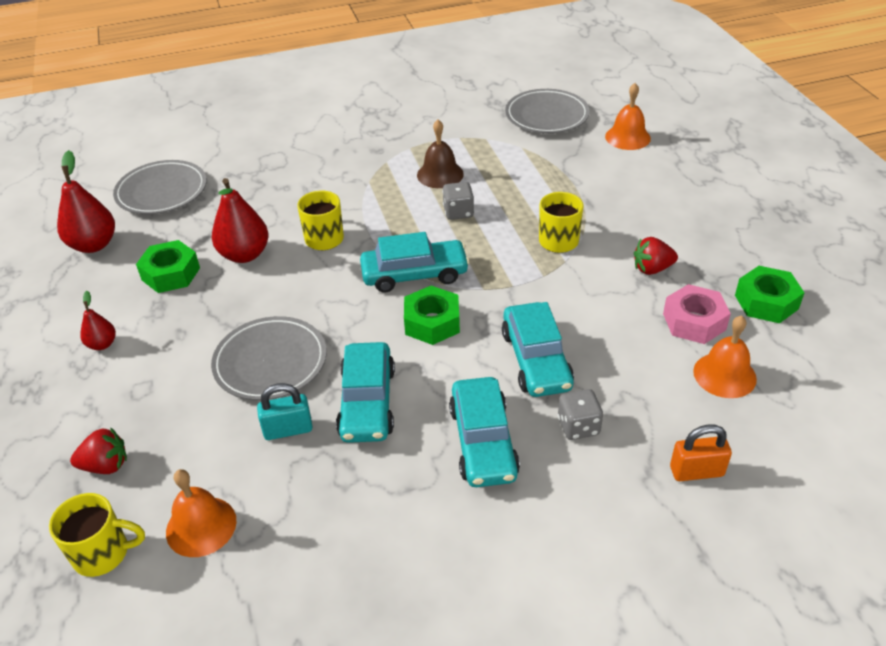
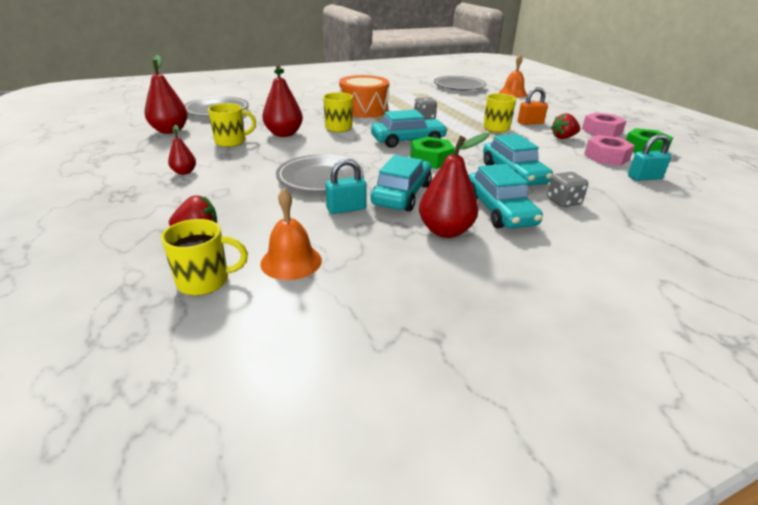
camera: 10 degrees left, 10 degrees down
(171, 274) = (231, 142): green nut -> yellow mug
(367, 402) = (402, 194): turquoise car -> turquoise car turned 150 degrees counterclockwise
(374, 188) = (364, 109): none -> orange drum
(398, 480) = (445, 231): none -> red pear
(440, 174) = (404, 105): brown bell -> none
(696, 471) = (662, 220): orange padlock -> orange padlock (530, 123)
(722, 252) = (601, 131): none -> pink nut
(724, 375) = (644, 177): orange bell -> turquoise padlock

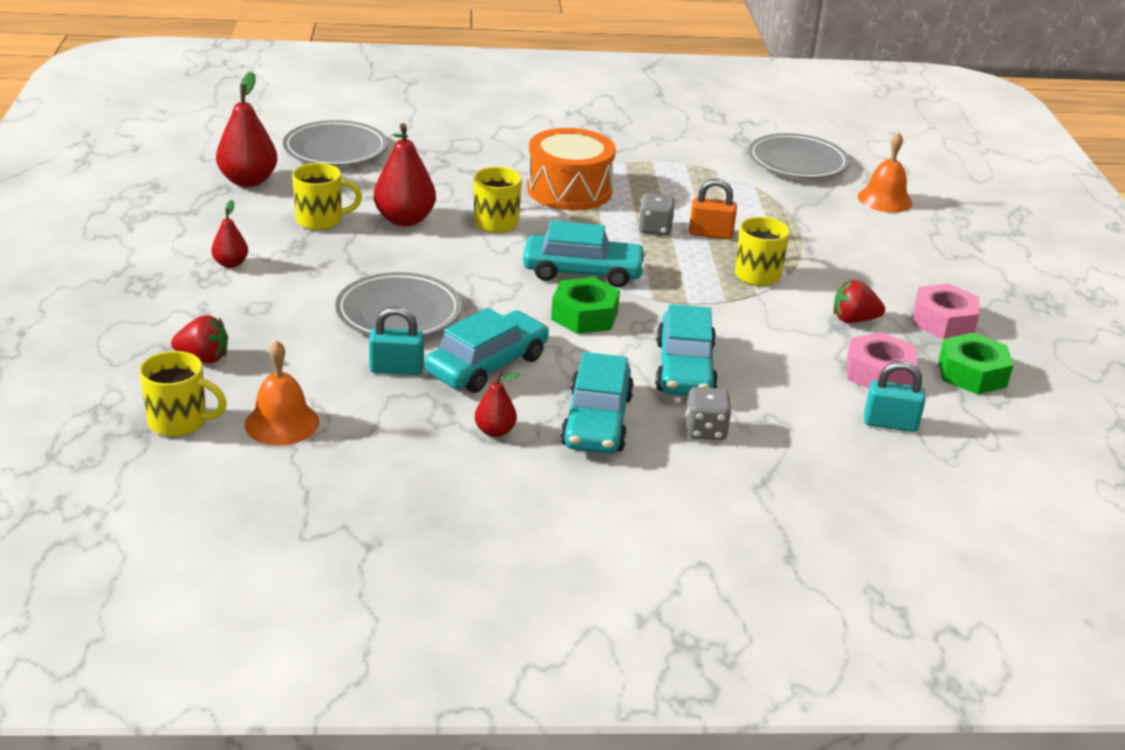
camera: 20 degrees right, 0 degrees up
(445, 231) = (495, 431): red pear -> red pear, size x0.54
(530, 123) = (833, 276): orange padlock -> orange padlock (710, 234)

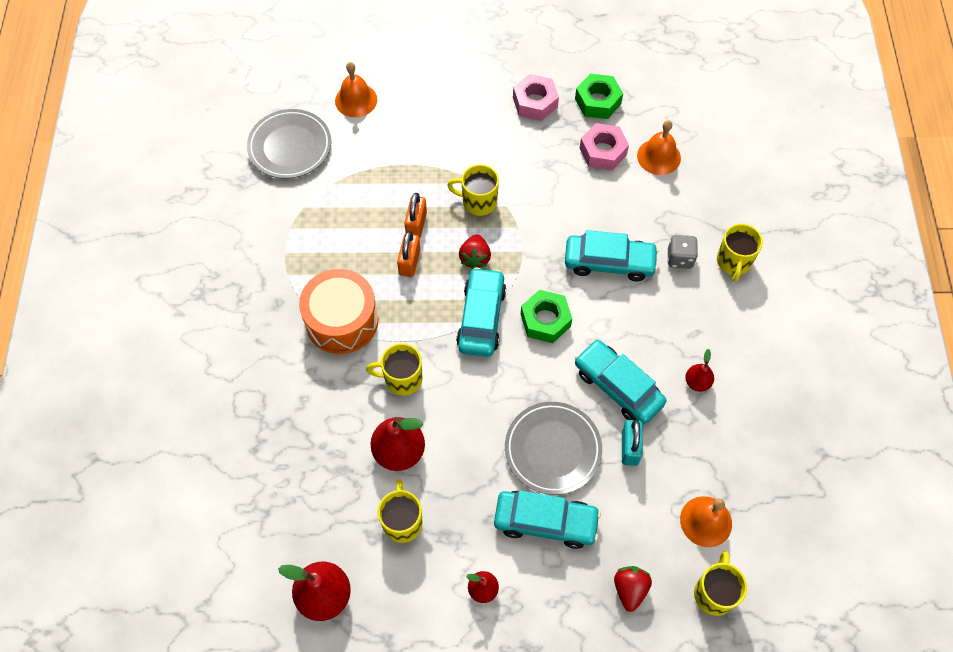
camera: 85 degrees left, 30 degrees up
(335, 150) = (257, 521): grey plate -> none
(597, 421) = (677, 320): turquoise car -> turquoise car (545, 522)
(655, 229) = (409, 262): grey dice -> orange padlock
(709, 482) = (733, 262): none -> yellow mug
(853, 320) = (537, 153): red strawberry -> red strawberry (475, 258)
(890, 423) = (659, 156): turquoise padlock -> orange bell

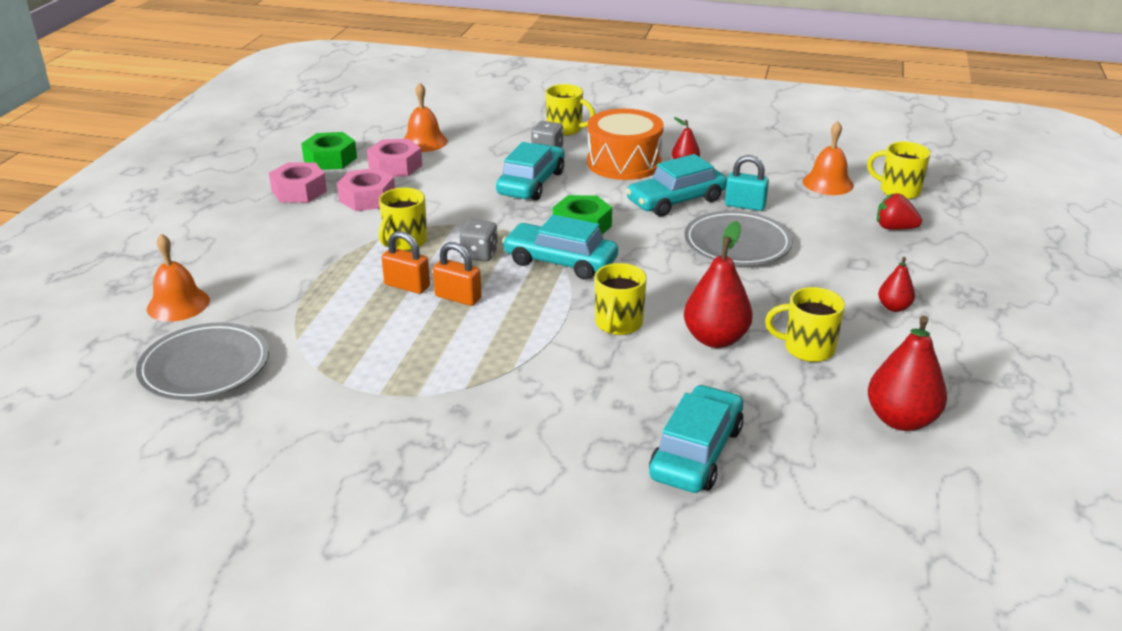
camera: 75 degrees left, 30 degrees down
(342, 321) = (515, 358): orange drum -> orange drum (624, 163)
(475, 258) = (479, 254): red strawberry -> grey dice
(539, 152) = (367, 198): none -> pink nut
(545, 522) = (819, 260): turquoise car -> turquoise car (696, 452)

